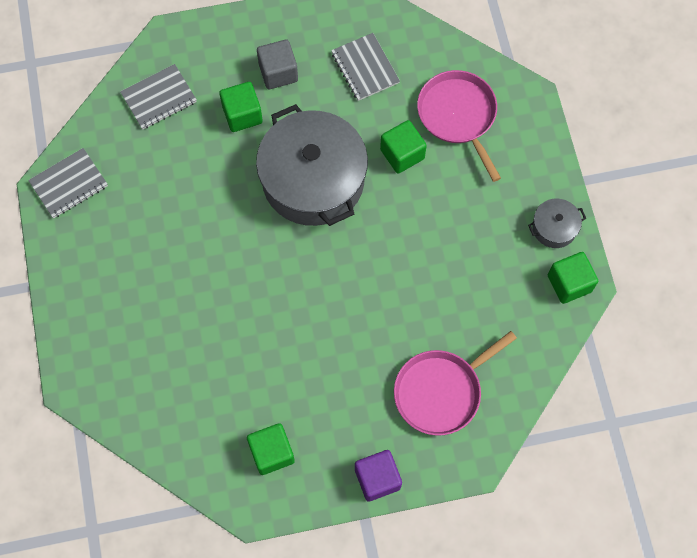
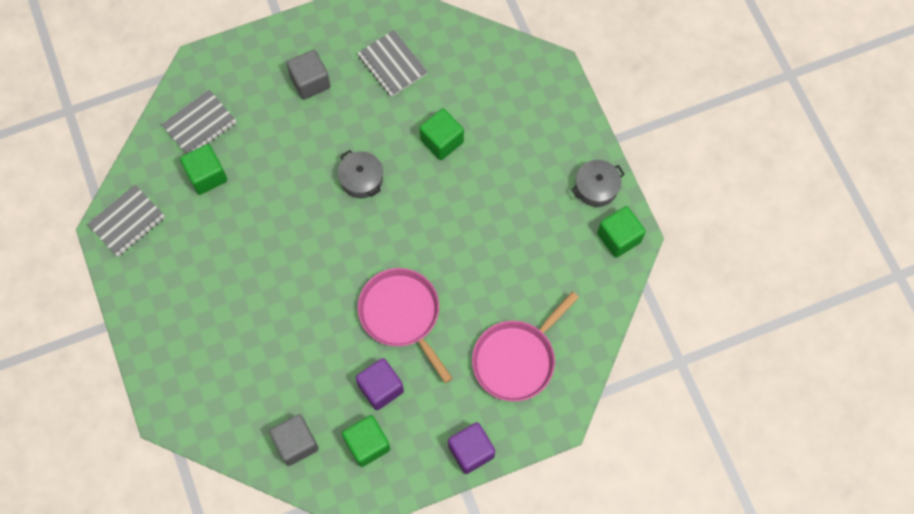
camera: 10 degrees left, 0 degrees up
(199, 439) = (296, 443): none -> grey cube
(242, 114) = (283, 128): green cube -> green cube (207, 176)
(295, 397) = (380, 388): none -> purple cube
(313, 180) = (361, 179): grey pot -> grey pot, size x0.43
(458, 116) = (488, 96): pink pan -> pink pan (402, 314)

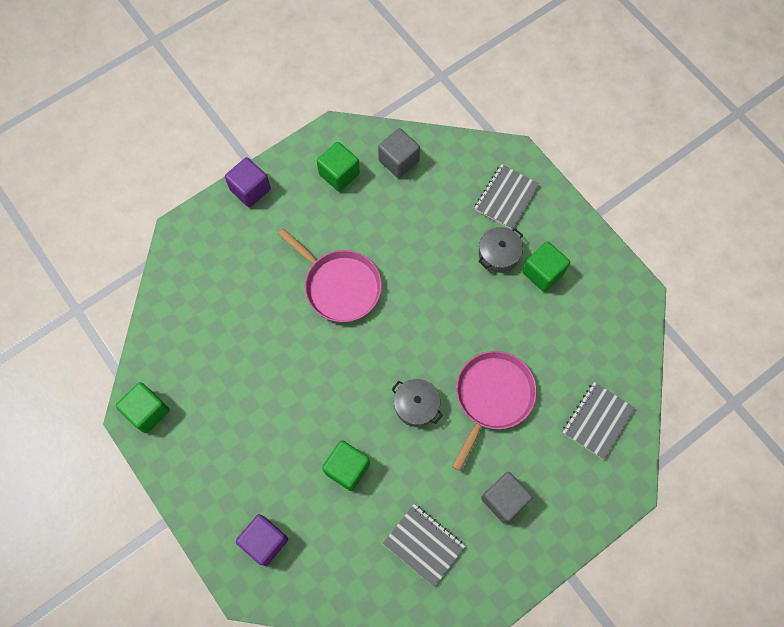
camera: 165 degrees right, 0 degrees up
(127, 222) = (622, 306): grey notebook -> grey notebook (506, 197)
(207, 176) = (568, 369): green cube -> green cube (543, 273)
(380, 388) = (340, 220): purple cube -> purple cube (265, 541)
(516, 359) = (226, 273): pink pan -> pink pan (492, 397)
(596, 187) = (178, 459): grey pot -> grey pot (498, 254)

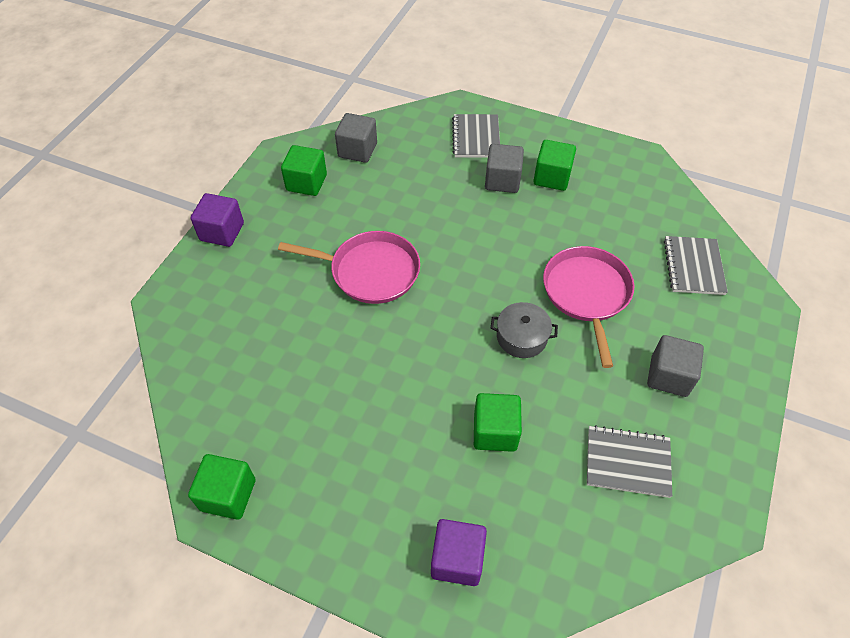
camera: 30 degrees left, 15 degrees down
(498, 254) = (502, 180): grey pot -> grey cube

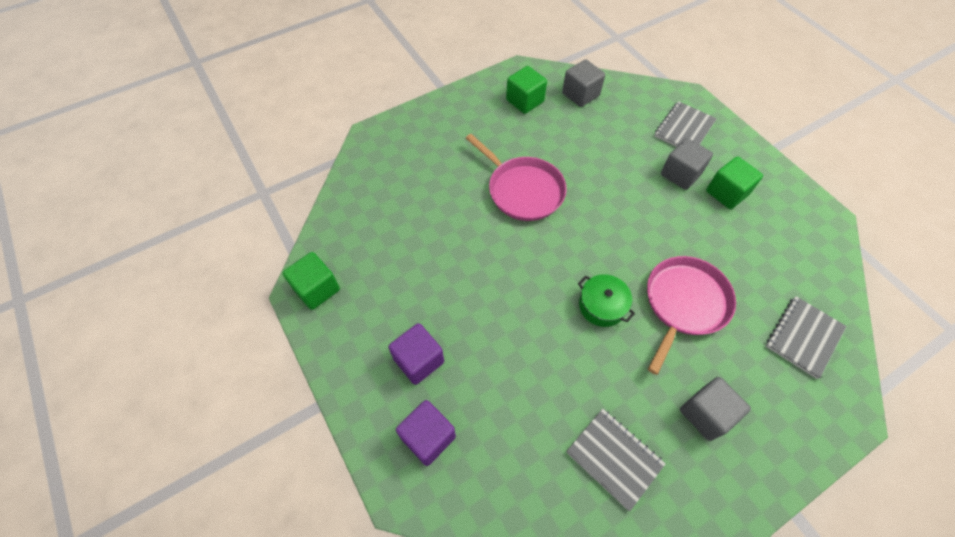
camera: 35 degrees right, 5 degrees up
(222, 232) = (441, 107): purple cube -> purple cube (419, 360)
(495, 432) = (526, 364): green cube -> none
(521, 337) = (602, 306): grey pot -> green pot

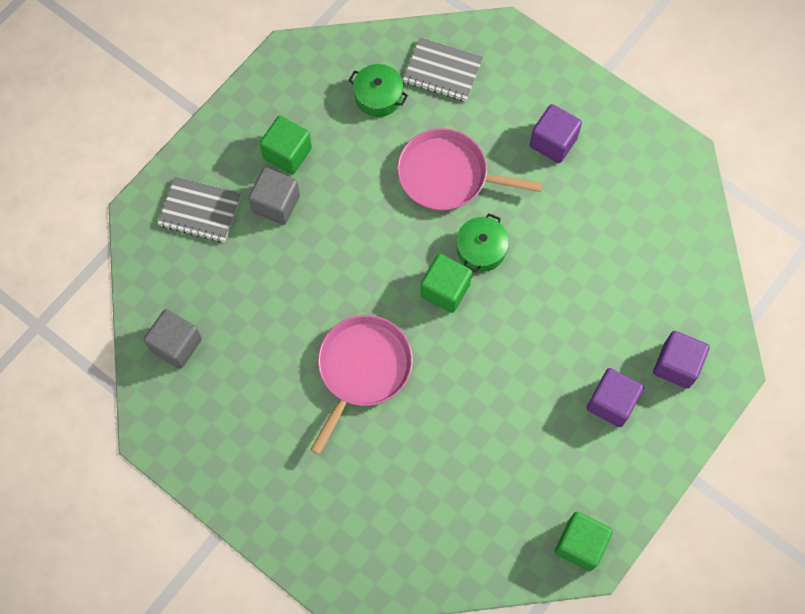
camera: 110 degrees left, 10 degrees up
(525, 101) = (211, 412): green cube -> green cube (445, 290)
(614, 458) = (624, 207): grey notebook -> none
(706, 414) = (553, 142): grey cube -> purple cube
(778, 273) = (378, 96): none -> green pot

